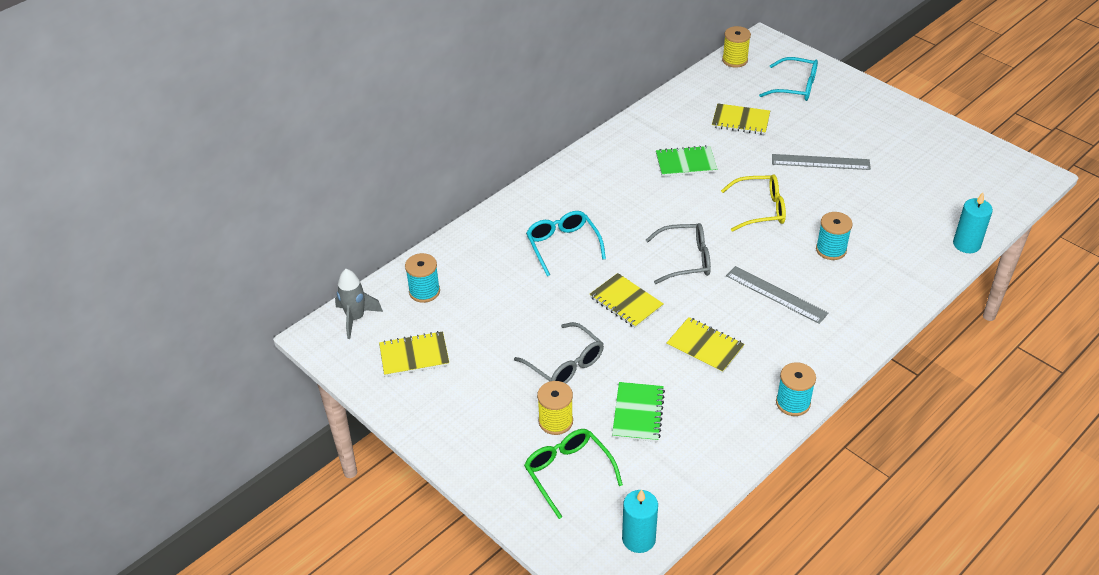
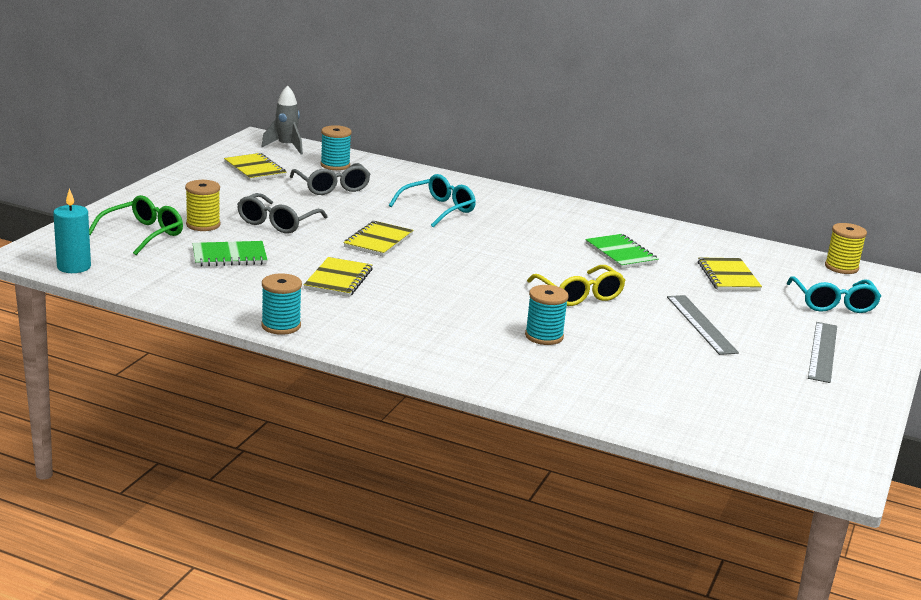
camera: 65 degrees right, 20 degrees down
(686, 260) = (463, 263): grey glasses -> grey glasses (332, 187)
(776, 294) = (443, 310): grey ruler -> grey ruler (822, 351)
(966, 244) = (631, 422): turquoise candle -> none

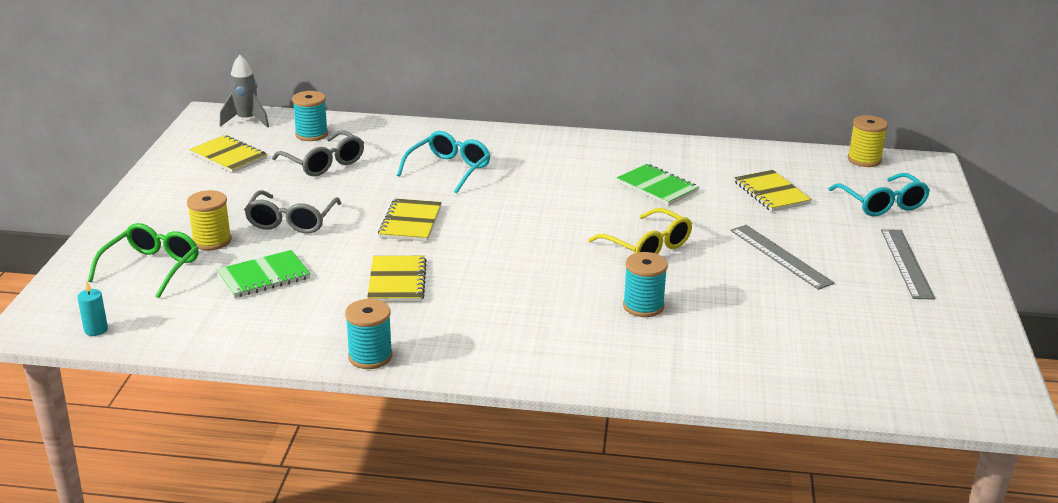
camera: 15 degrees left, 5 degrees up
(74, 267) = (96, 330): turquoise candle -> turquoise candle, size x0.59

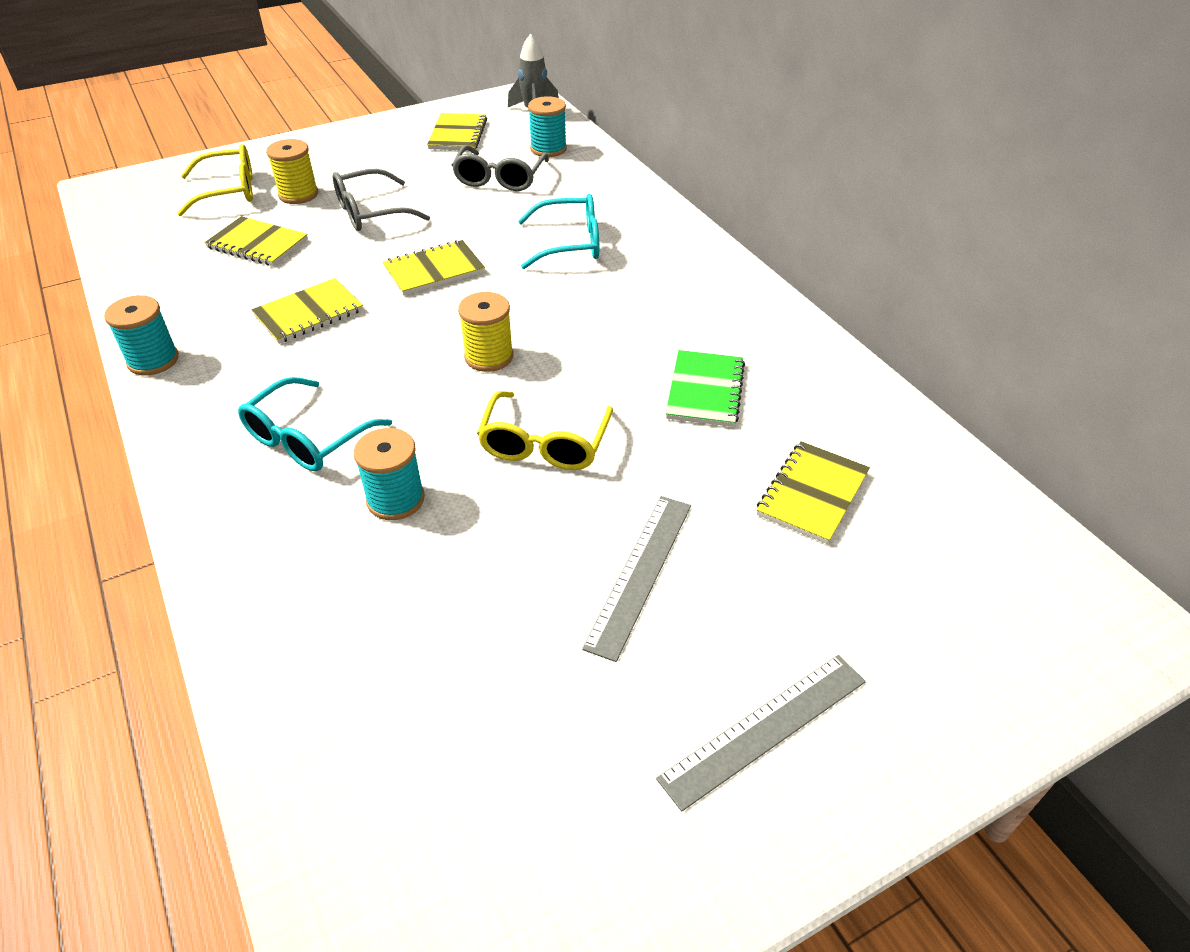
camera: 55 degrees right, 15 degrees up
(96, 330) = (111, 214): turquoise candle -> none
(152, 267) = (229, 191): green glasses -> yellow glasses
(264, 276) = (258, 244): green notebook -> yellow notebook
(864, 160) = (1045, 550): yellow spool -> yellow spool (489, 357)
(882, 204) = (926, 626): turquoise glasses -> turquoise glasses (307, 439)

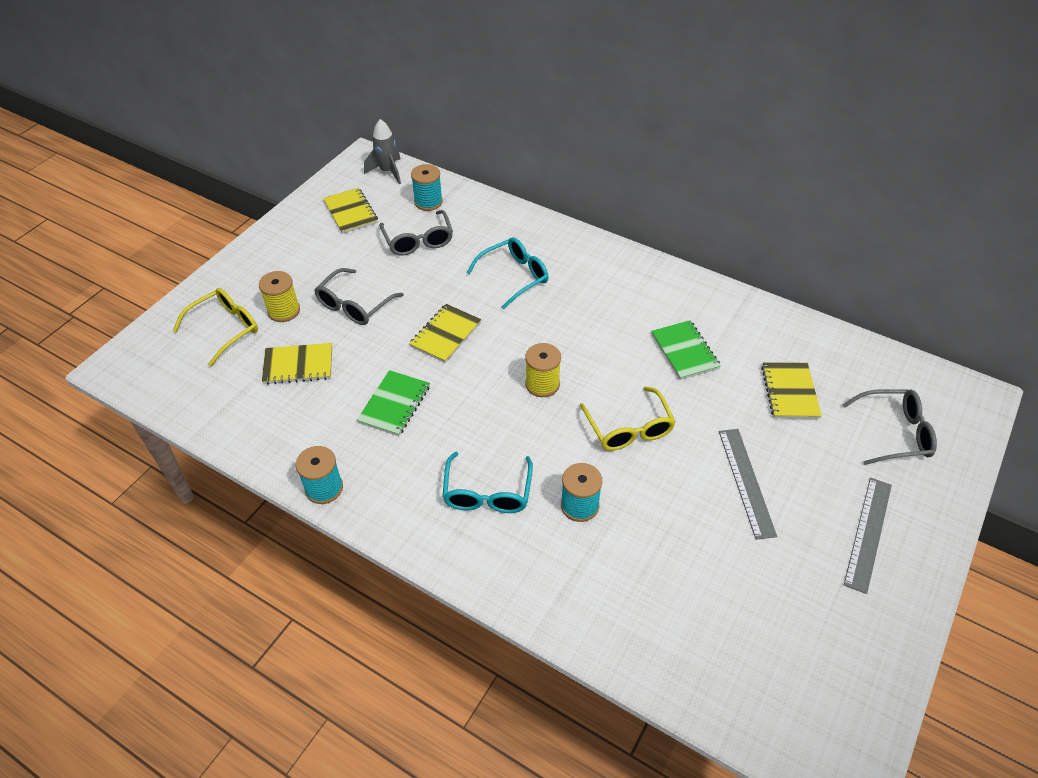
camera: 30 degrees left, 5 degrees up
(308, 313) = (394, 404): yellow notebook -> green notebook
(937, 615) = (895, 433): none -> grey glasses

